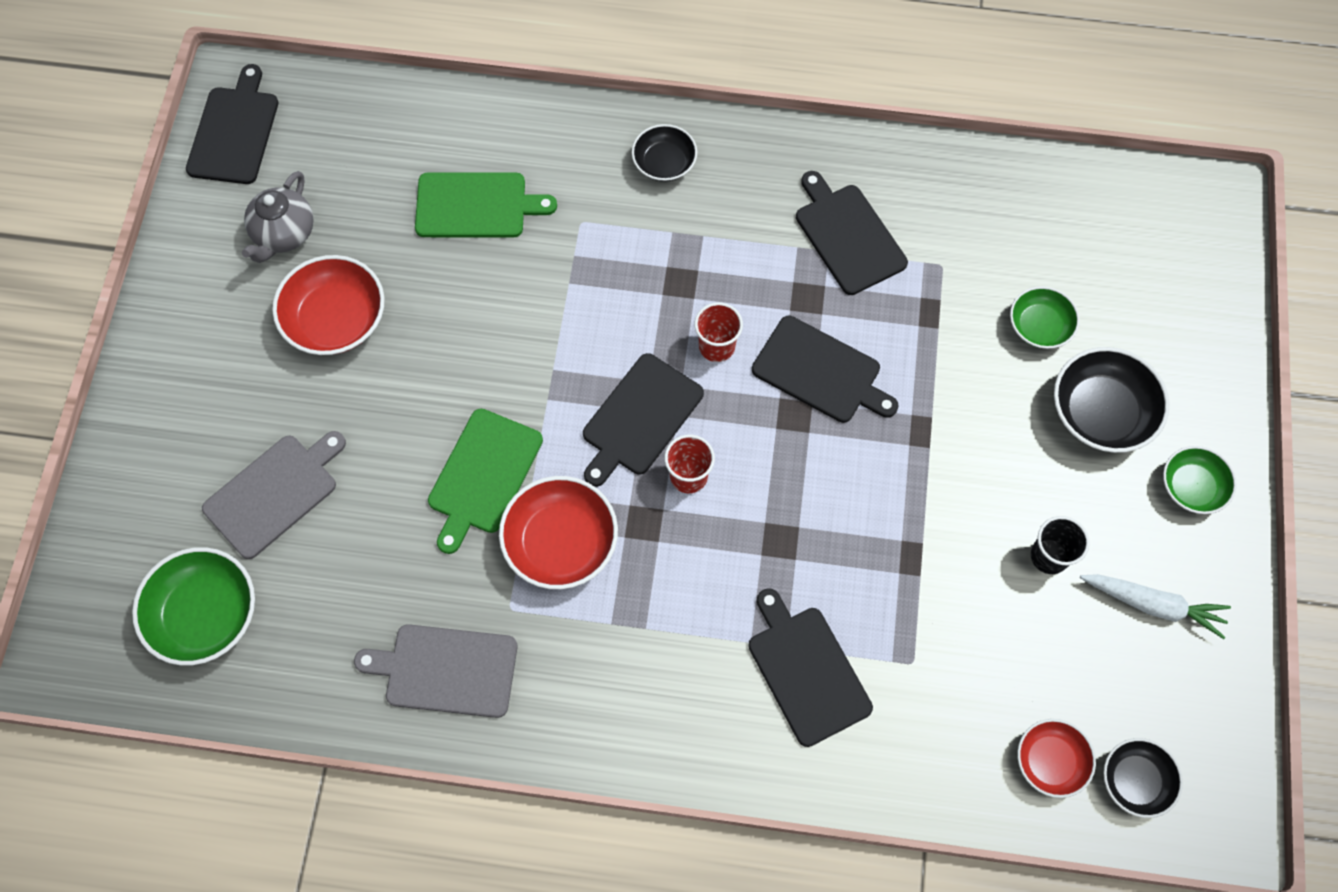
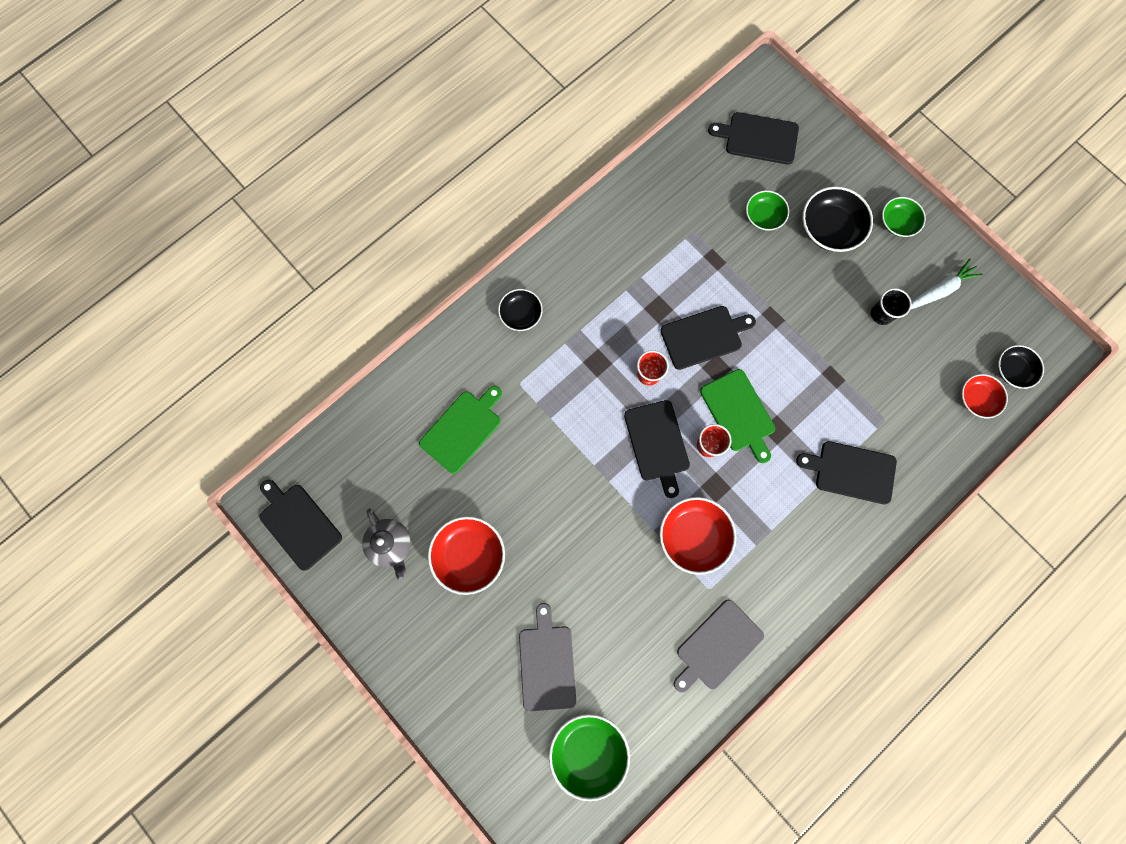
camera: 50 degrees left, 10 degrees up
(483, 475) = (625, 547): green cutting board -> green cutting board (739, 413)
(848, 236) = (640, 261): black cutting board -> black cutting board (758, 138)

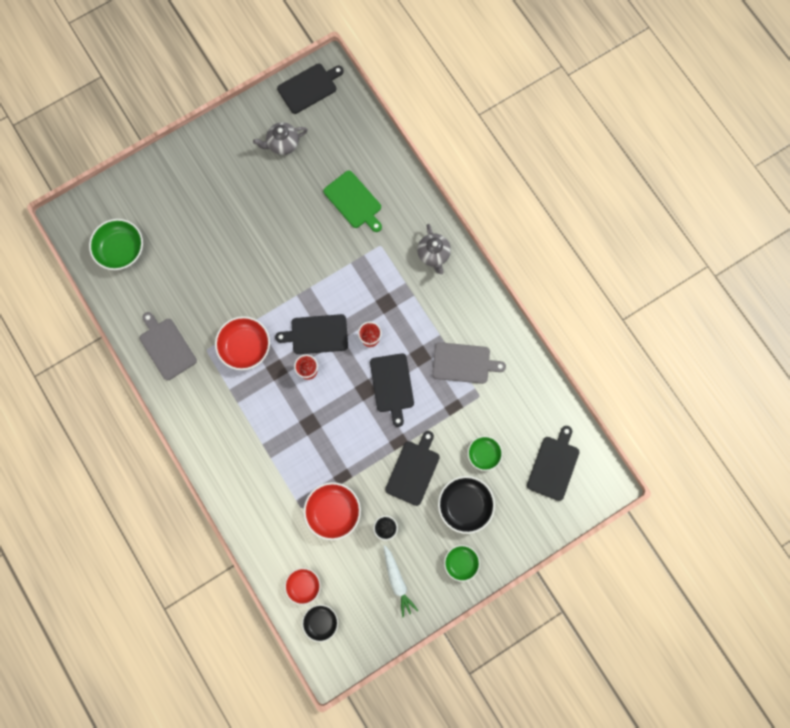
camera: 100 degrees right, 0 degrees up
(469, 555) = (264, 193): red bowl -> red bowl (333, 511)
(521, 314) = (433, 254): black bowl -> grey teapot
(547, 663) = (182, 232): grey cutting board -> grey cutting board (464, 363)
(739, 413) = (328, 398): green cutting board -> none
(851, 471) = (267, 472): black cutting board -> black cutting board (413, 470)

